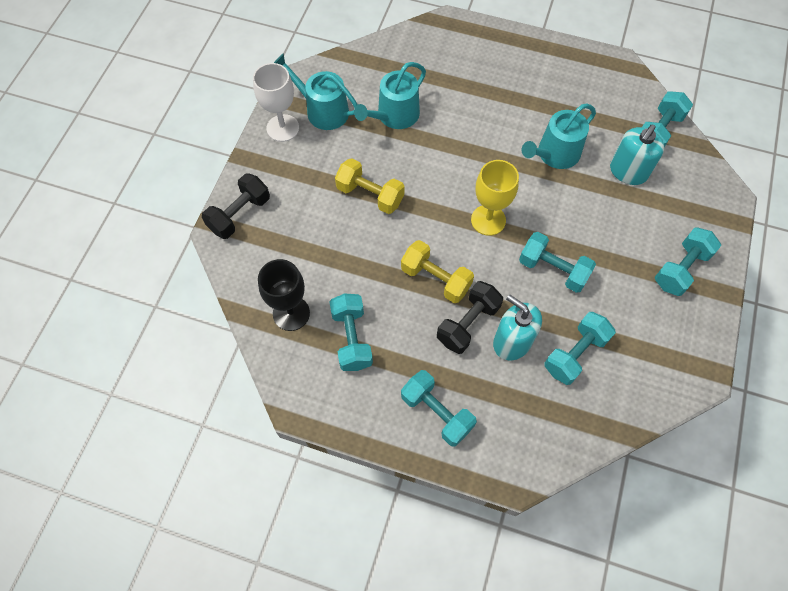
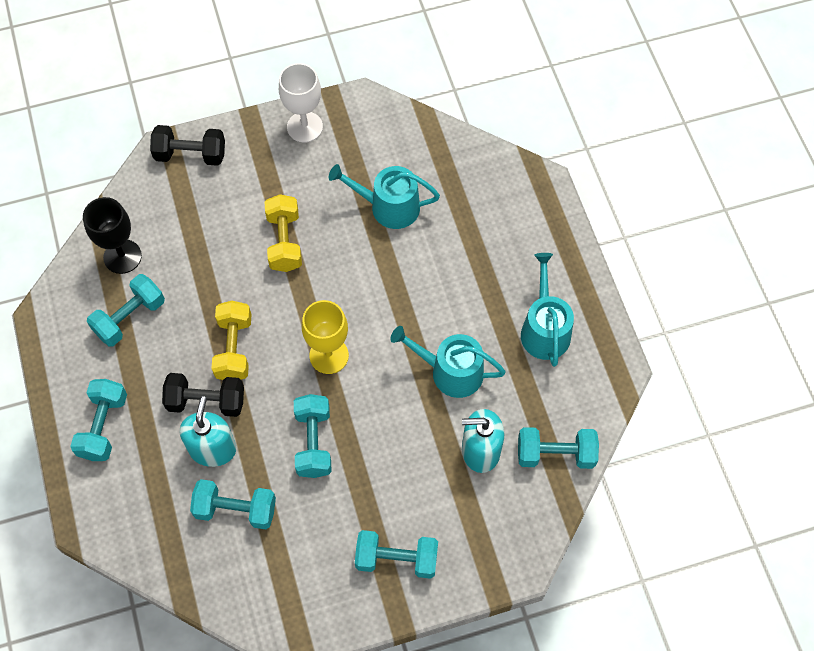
camera: 55 degrees right, 0 degrees up
(322, 110) = (349, 145): turquoise watering can -> turquoise watering can (544, 329)

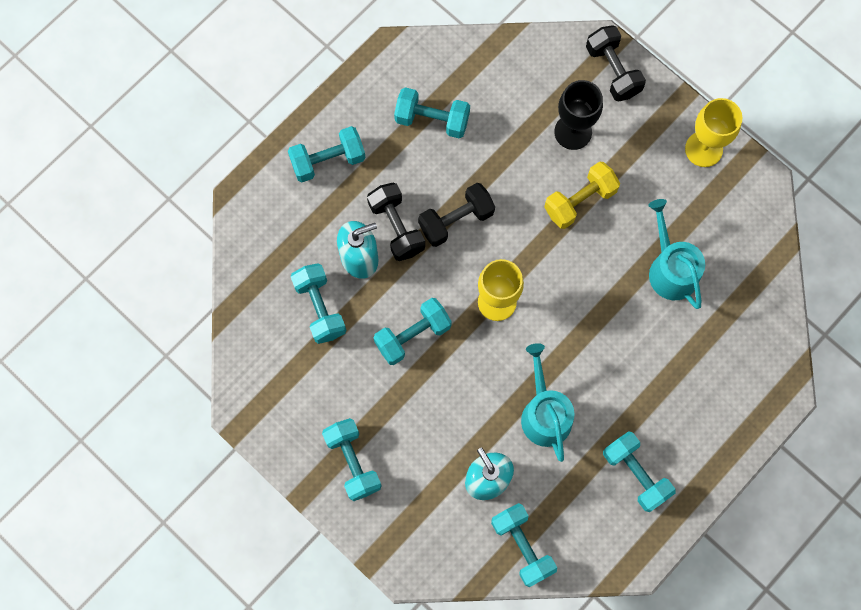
camera: 60 degrees right, 10 degrees up
(122, 256) = (482, 78): black goblet -> black goblet (573, 132)
(234, 348) = (456, 220): yellow dumbbell -> black dumbbell
(305, 127) = (703, 149): white goblet -> yellow goblet
(544, 329) = (635, 474): turquoise watering can -> turquoise dumbbell

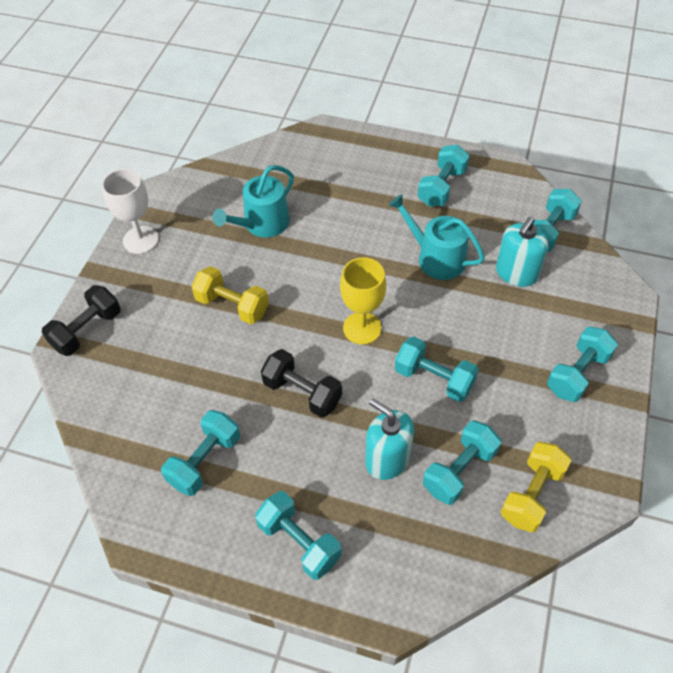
camera: 115 degrees left, 20 degrees down
(270, 351) = (532, 494): none -> yellow dumbbell
(396, 227) = (337, 440): black dumbbell -> none
(432, 120) = (204, 461): turquoise dumbbell -> turquoise dumbbell turned 45 degrees clockwise
(544, 413) = (435, 258): turquoise watering can -> turquoise watering can turned 75 degrees clockwise
(573, 132) = (165, 337): black goblet -> none
(703, 149) = (140, 240): yellow goblet -> white goblet

